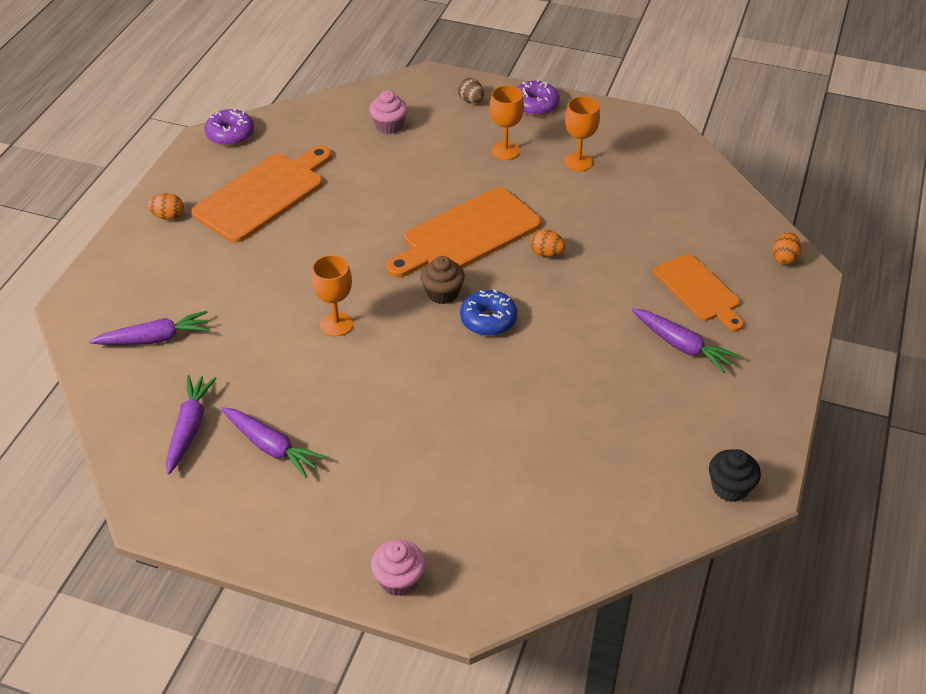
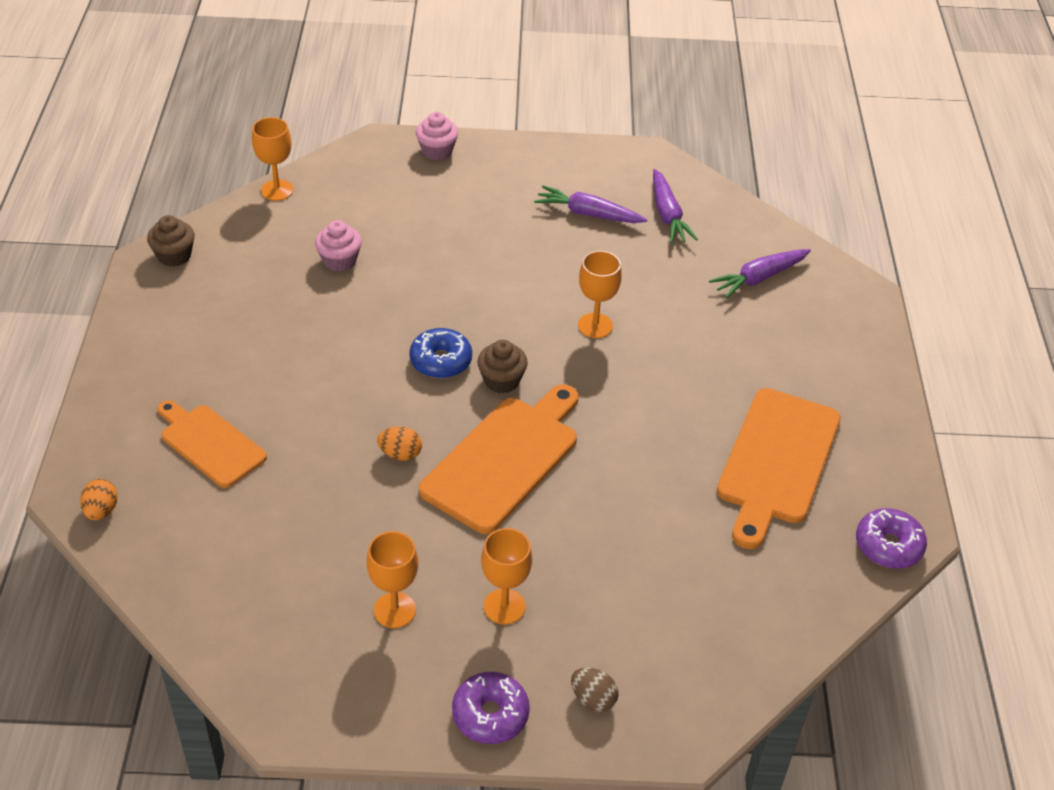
camera: 160 degrees right, 0 degrees up
(168, 216) = (860, 408): orange egg -> none
(389, 126) = (688, 615): pink cupcake -> pink cupcake (339, 260)
(607, 558) = (277, 190): none -> orange goblet
(682, 346) = (226, 374): purple carrot -> none
(730, 487) = (174, 256): black cupcake -> brown cupcake

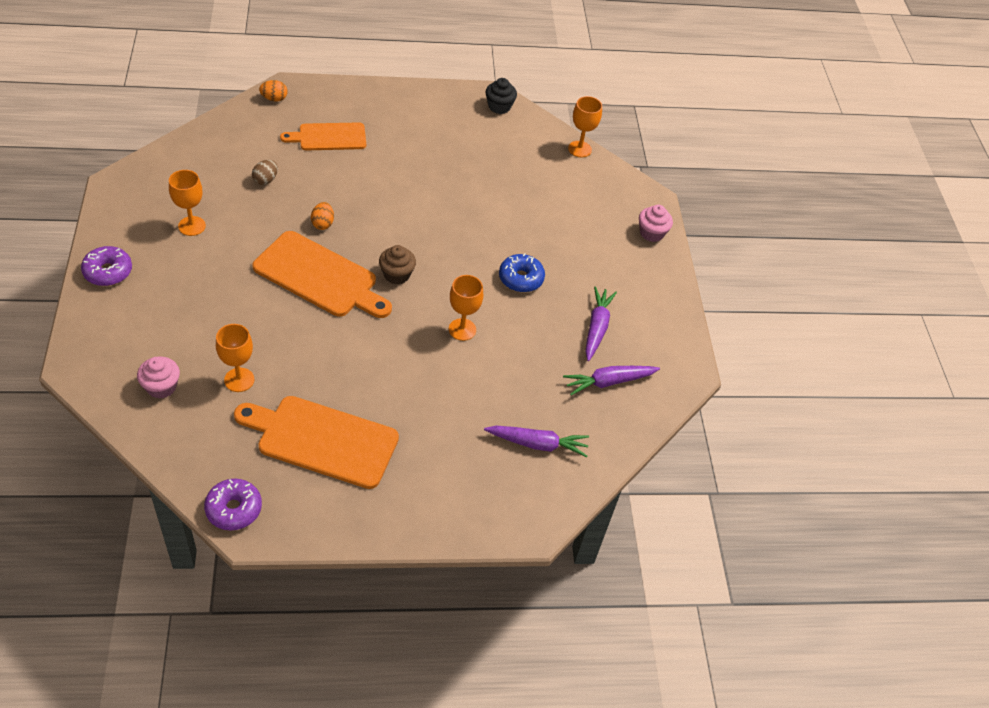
camera: 80 degrees right, 5 degrees up
(174, 256) = (499, 106): brown cupcake -> black cupcake
(210, 443) = (329, 137): orange cutting board -> orange cutting board turned 135 degrees counterclockwise
(339, 260) = (510, 185): pink cupcake -> pink cupcake (161, 387)
(441, 361) = (413, 241): blue donut -> blue donut (521, 278)
(504, 606) = (190, 278): orange goblet -> orange goblet (239, 380)
(593, 699) = (113, 322): brown egg -> brown egg (265, 180)
(759, 278) = (538, 444): purple carrot -> purple carrot turned 135 degrees clockwise

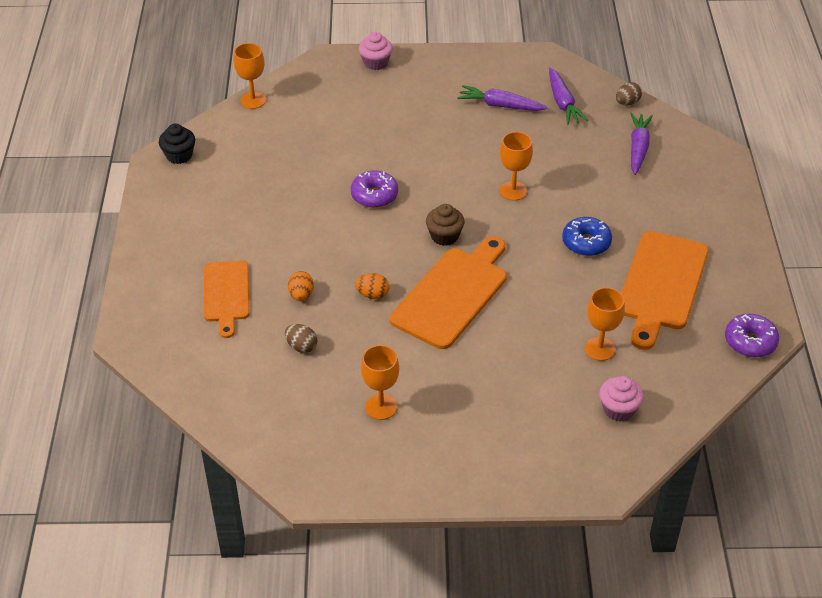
camera: 80 degrees left, 5 degrees down
(108, 272) = (460, 476): purple donut -> purple donut (374, 195)
(274, 99) = (150, 347): orange egg -> orange egg (301, 295)
(521, 278) = (443, 150): blue donut -> blue donut (586, 242)
(617, 442) = (627, 103): none -> brown egg

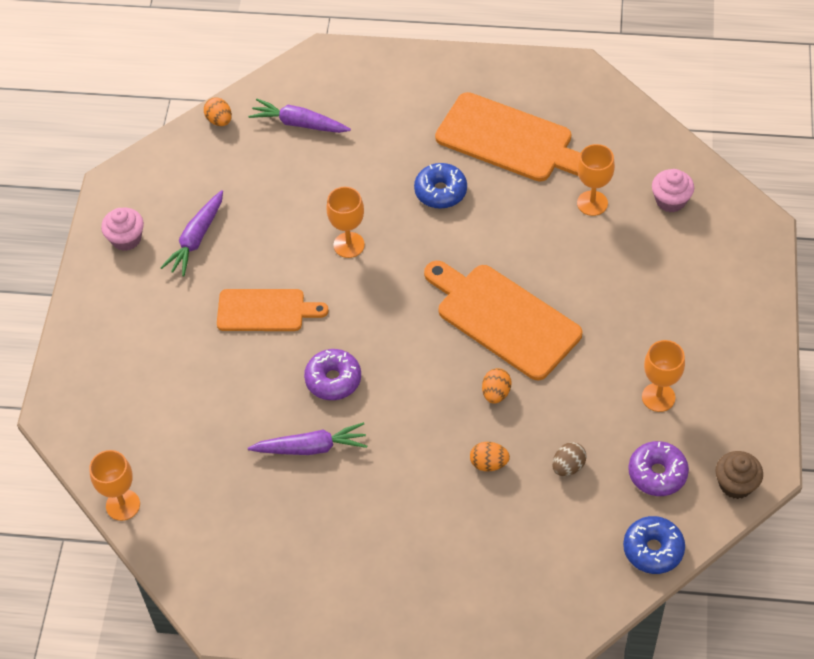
camera: 80 degrees left, 10 degrees up
(179, 155) = (217, 595): black cupcake -> none
(220, 408) = (653, 549): none -> blue donut
(226, 294) = (479, 541): orange cutting board -> orange cutting board (265, 311)
(375, 63) = (79, 360): pink cupcake -> pink cupcake (126, 239)
(444, 236) = (412, 317): brown cupcake -> brown cupcake (736, 484)
(563, 103) = (206, 179): purple carrot -> purple carrot (311, 447)
(627, 103) = (219, 120): brown egg -> orange egg
(750, 342) = (592, 87): purple donut -> purple donut (657, 473)

